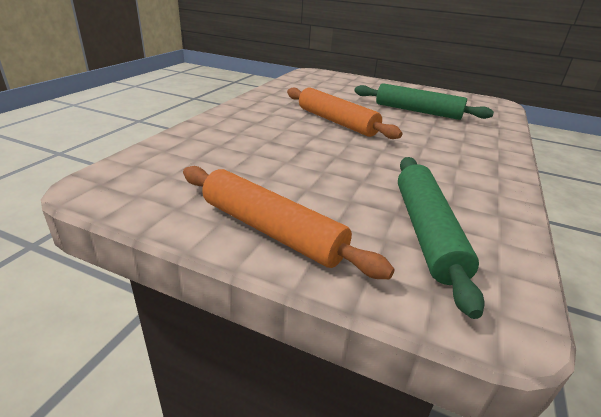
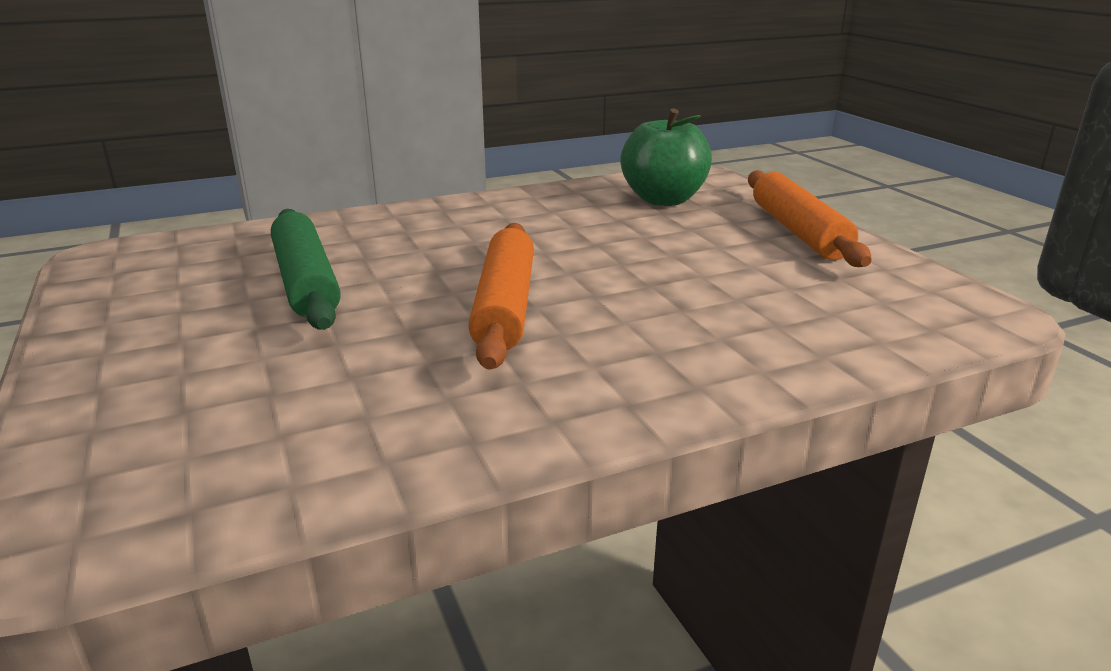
camera: 135 degrees left, 5 degrees down
(426, 232) = (663, 200): green rolling pin -> green apple

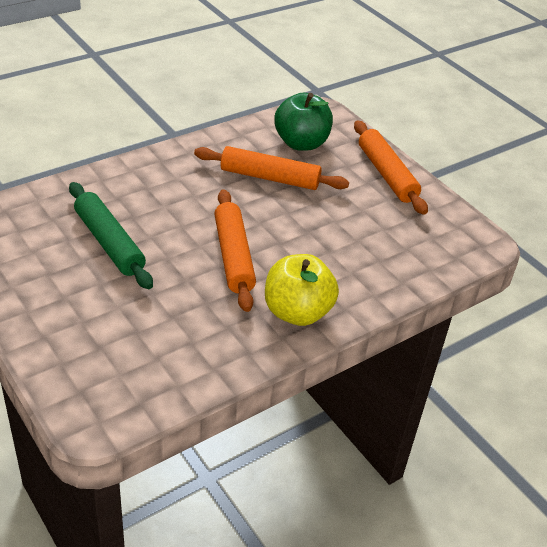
camera: 15 degrees left, 15 degrees up
(596, 384) = (297, 312): none -> yellow apple
(602, 228) = (270, 178): none -> orange rolling pin

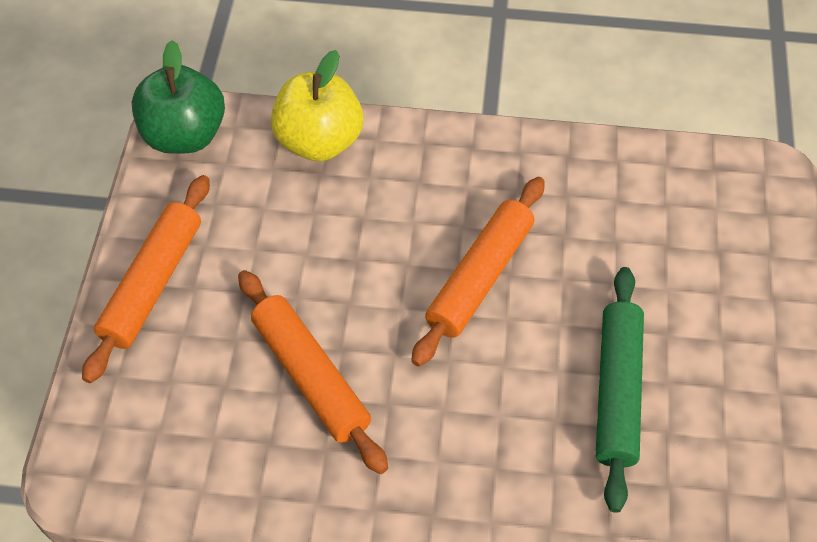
camera: 135 degrees left, 15 degrees up
(297, 312) = (477, 167): yellow apple -> yellow apple (319, 141)
(301, 143) = (194, 417): green apple -> green apple (184, 135)

